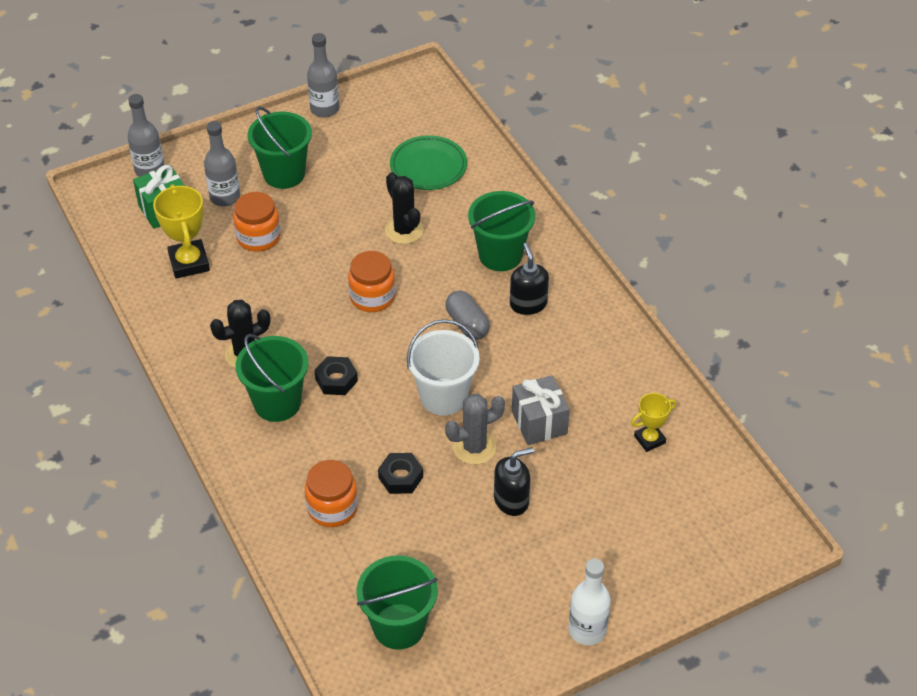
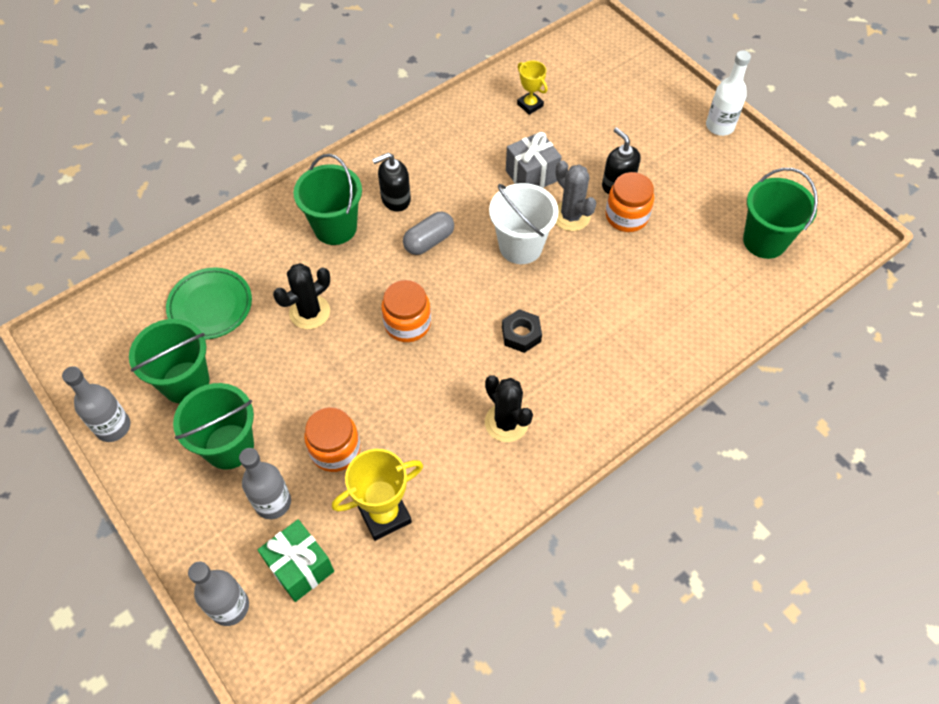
camera: 100 degrees left, 10 degrees up
(277, 403) = (562, 379): green bucket -> green bucket (185, 382)
(332, 508) = (667, 309): orange jar -> orange jar (626, 216)
(400, 477) = (618, 264): black nut -> none

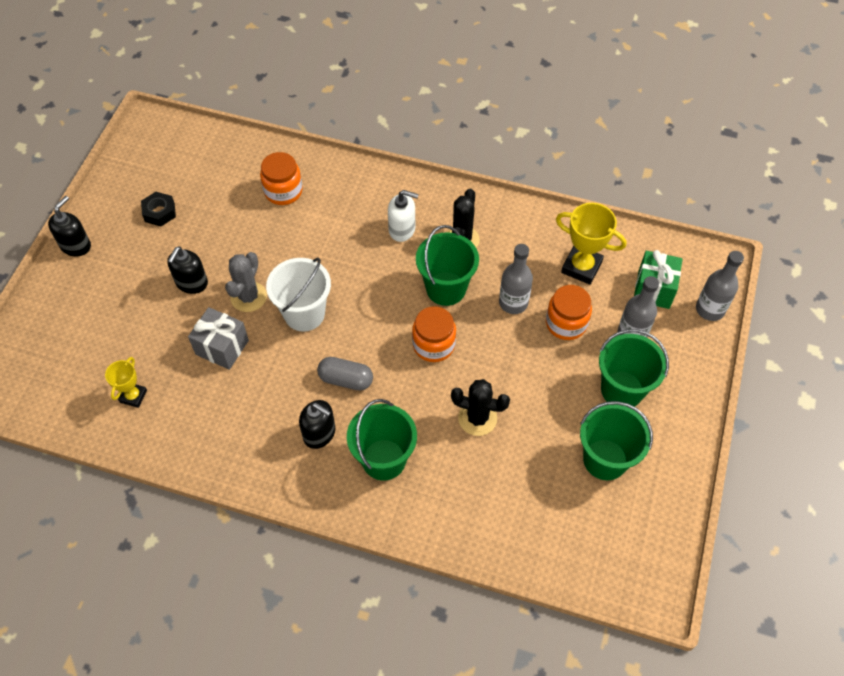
camera: 125 degrees left, 0 degrees up
(113, 427) = (679, 480): grey bottle -> grey bottle (513, 303)
(210, 306) = (531, 496): green plate -> none
(521, 334) = (385, 269): black nut -> black nut (159, 212)
(559, 377) = (402, 229): none -> white soap dispenser
(626, 216) = (223, 261): orange jar -> orange jar (283, 191)
(719, 126) = (76, 245): white bottle -> black soap dispenser
(764, 241) = (189, 170): green bucket -> green bucket (446, 288)

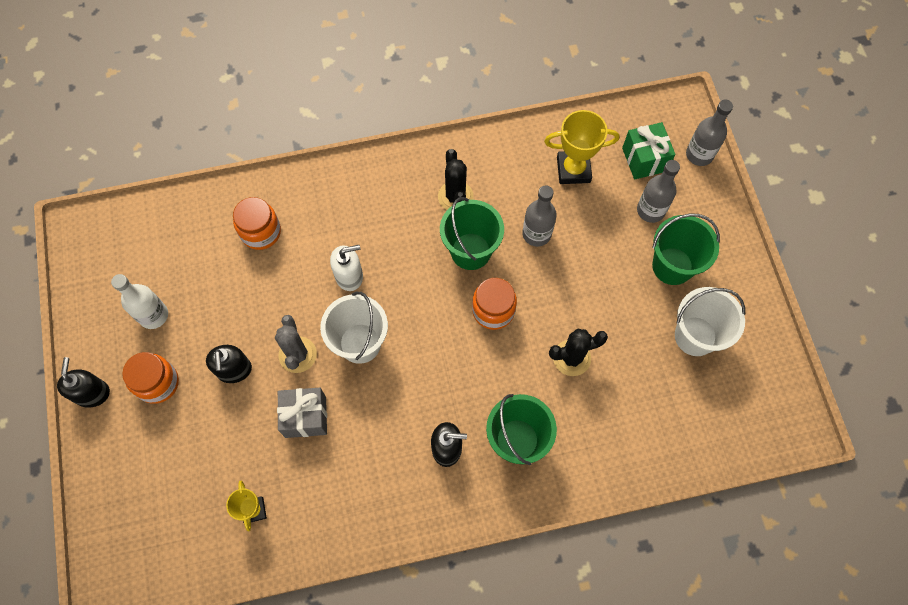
camera: 30 degrees left, 10 degrees up
(159, 212) = (153, 315): black nut -> white bottle
(346, 379) = (437, 385): grey capsule -> none
(402, 229) = (396, 214): white soap dispenser -> white soap dispenser (349, 276)
(566, 323) = (592, 229): orange jar -> orange jar (158, 383)
(605, 459) = (695, 336): green bucket -> white bucket

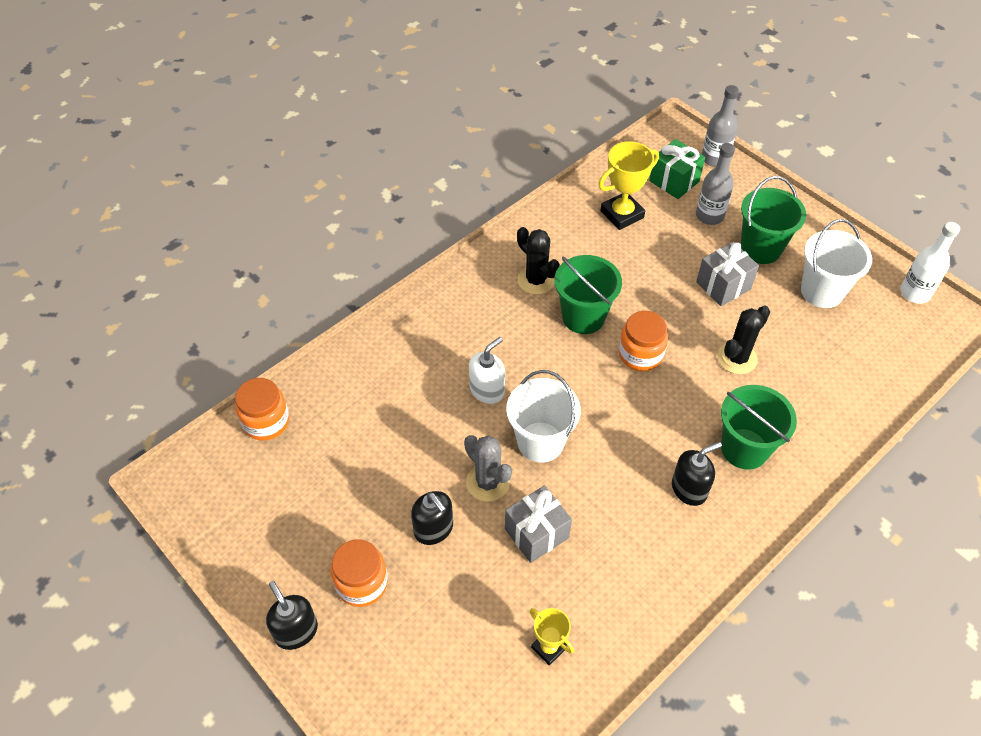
camera: 30 degrees left, 15 degrees down
(153, 315) = (312, 522): white bottle -> white bottle (915, 293)
(261, 232) = (372, 394): orange jar -> orange jar (266, 422)
(536, 234) = (630, 277): grey bottle -> none
(611, 284) = (723, 285): none -> grey gift

